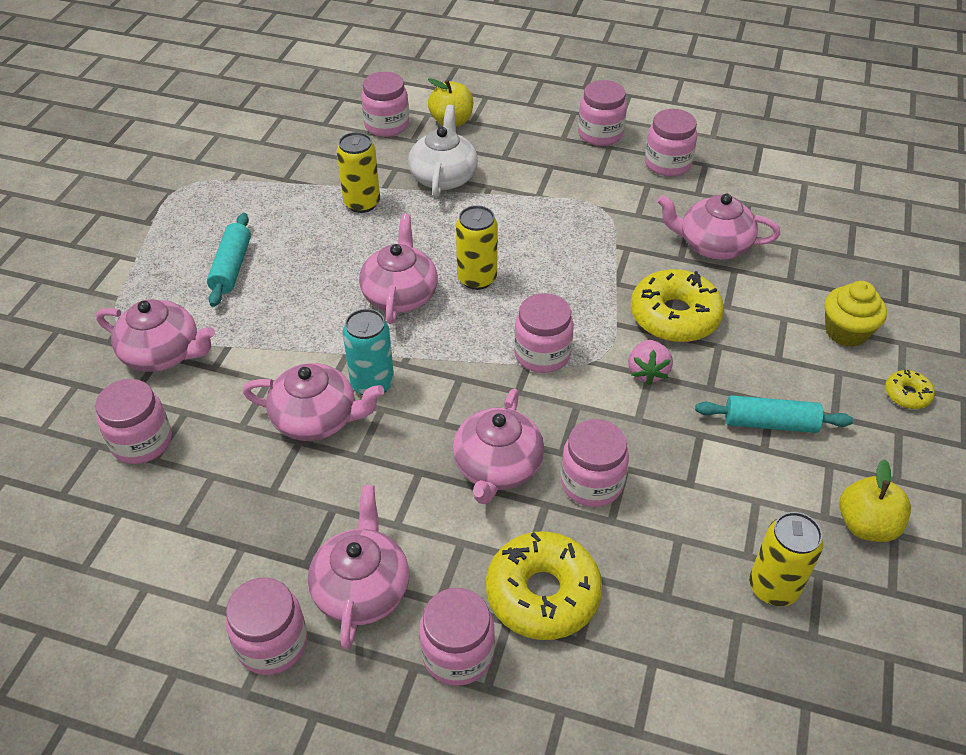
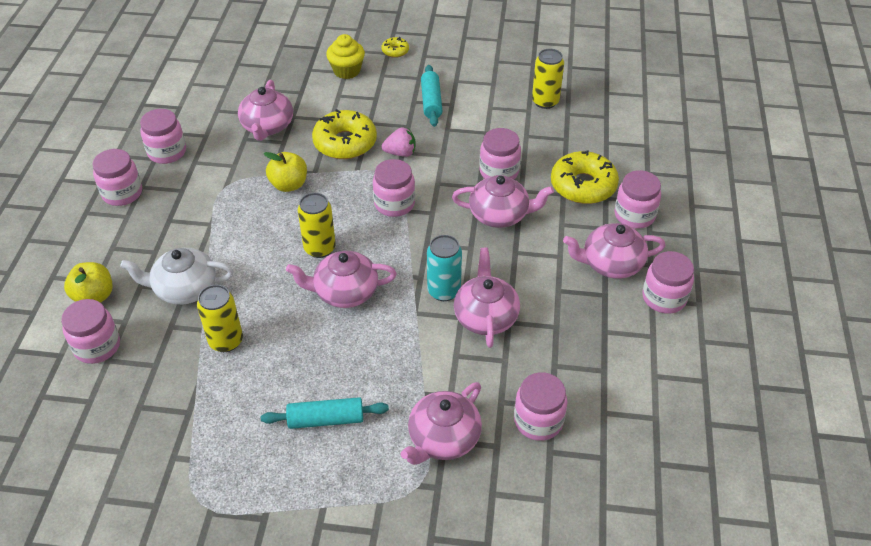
camera: 100 degrees left, 0 degrees up
(163, 353) = (443, 438): pink teapot -> pink teapot turned 150 degrees counterclockwise
(866, 525) = (494, 70): yellow apple -> yellow apple (289, 185)

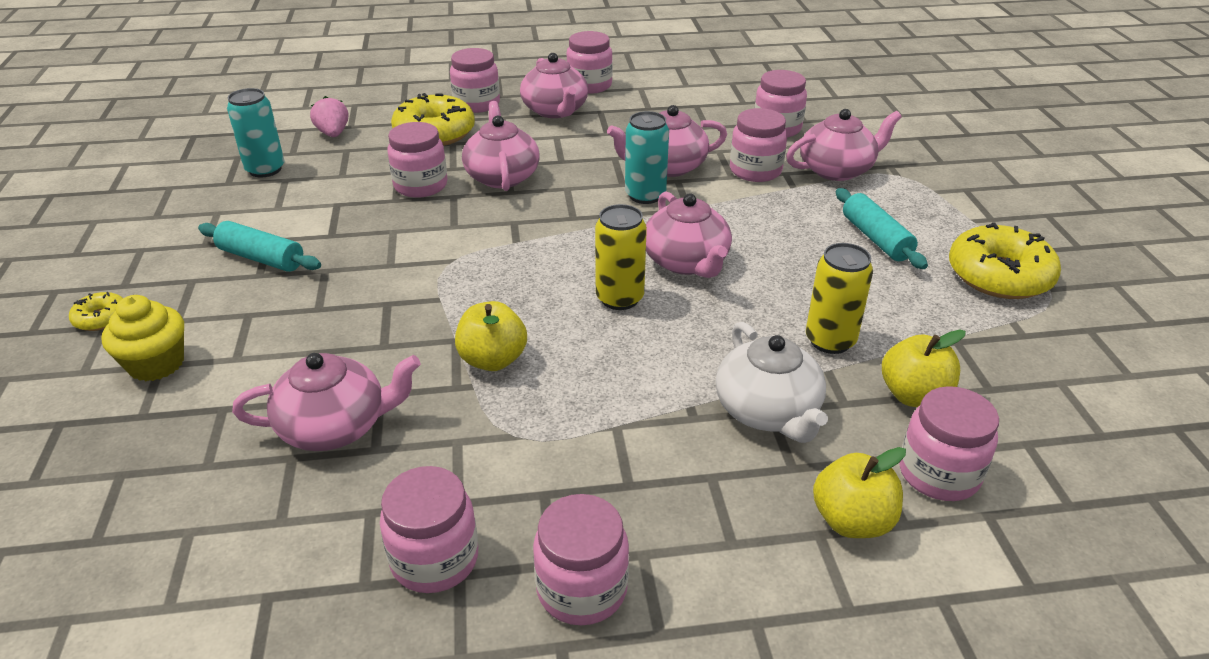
camera: 105 degrees left, 10 degrees down
(156, 363) = (914, 395): none -> yellow apple
(345, 143) = (374, 323): yellow donut -> yellow donut (999, 275)
(394, 204) = (506, 253): pink jar -> pink jar (755, 171)
(400, 153) = (393, 266): pink strawberry -> pink strawberry (333, 133)
(431, 102) = (261, 258): turquoise rolling pin -> turquoise rolling pin turned 45 degrees clockwise
(443, 438) = (837, 170): pink teapot -> pink teapot turned 45 degrees counterclockwise
(545, 101) = (265, 169): yellow can -> turquoise can

